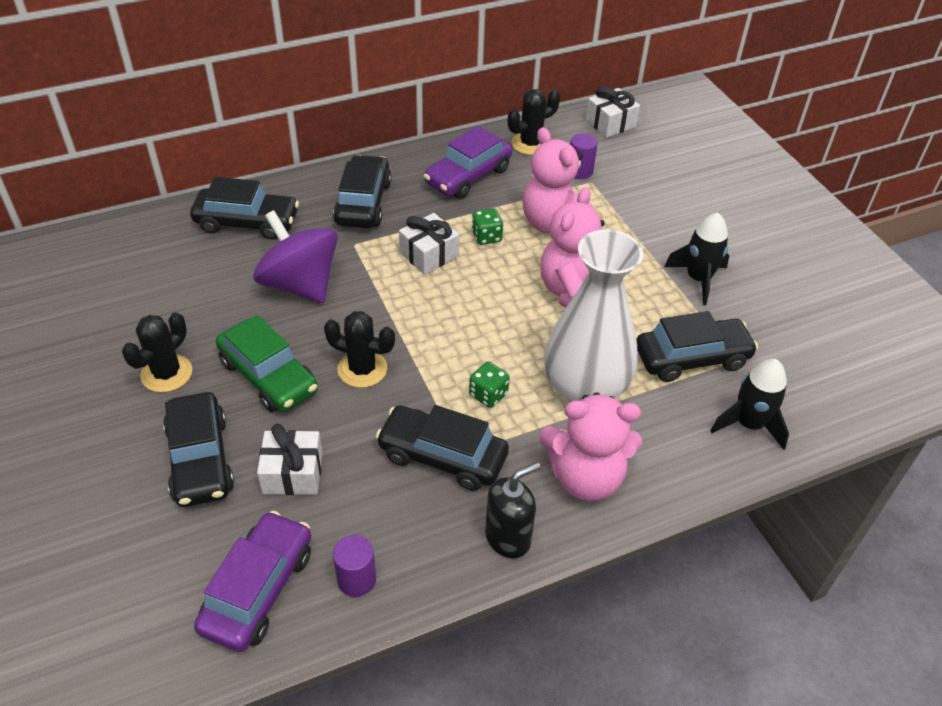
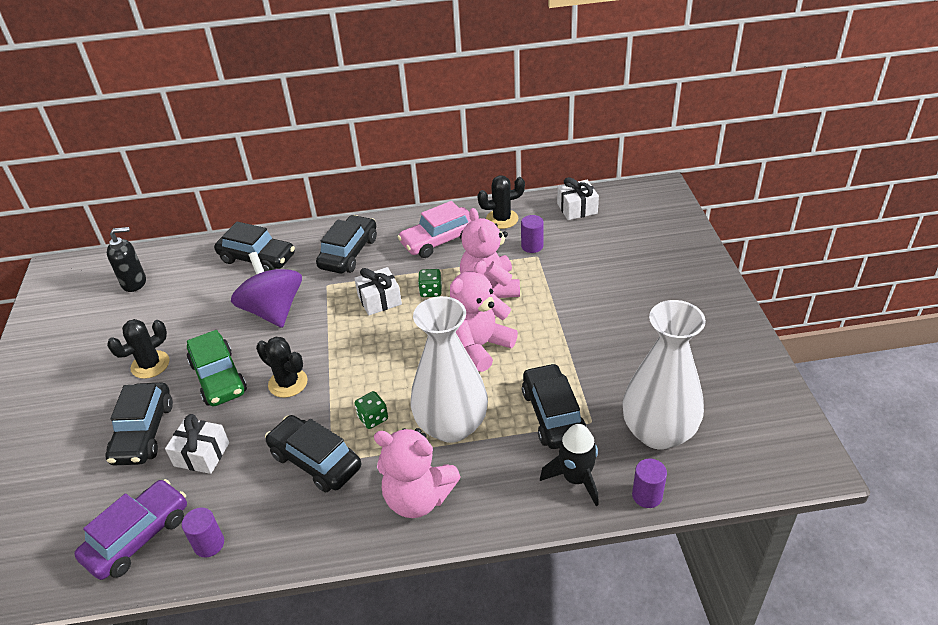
camera: 20 degrees right, 5 degrees down
(468, 176) = (439, 240): purple car -> pink car
(508, 537) = (335, 535): black soap dispenser -> black soap dispenser (134, 282)
(692, 358) = (553, 415): black car -> black car turned 105 degrees counterclockwise
(698, 279) = (590, 349): black rocket -> none
(811, 359) = (658, 432): none -> white vase
(830, 429) = (647, 495): none -> purple cylinder

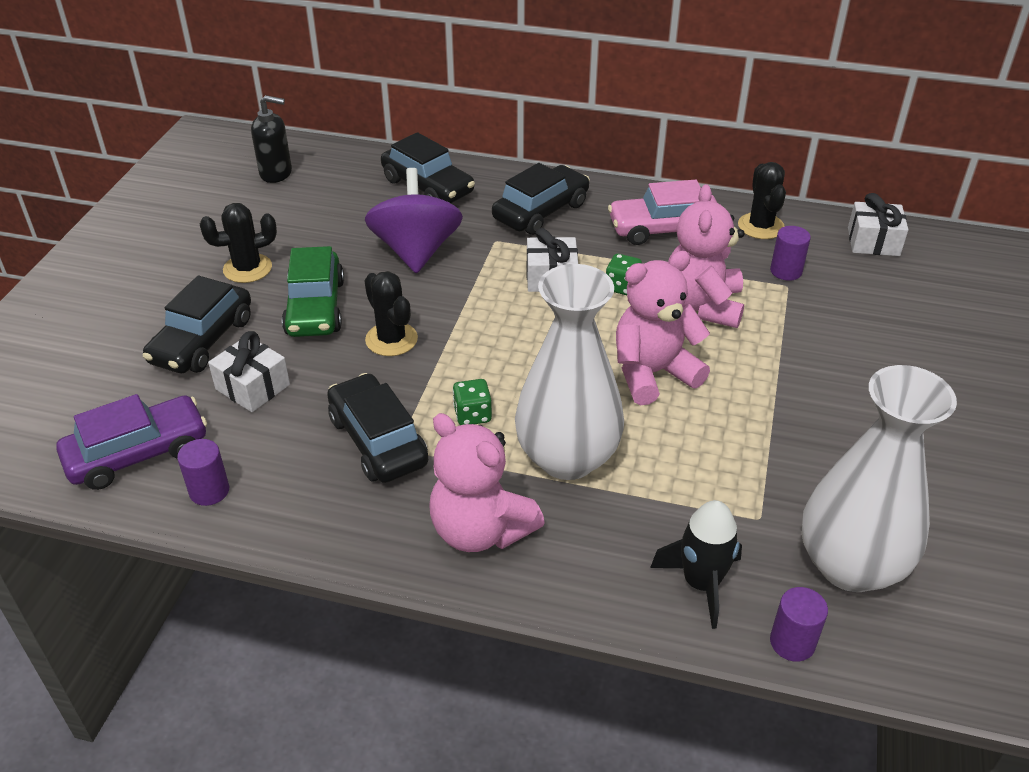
camera: 20 degrees right, 0 degrees up
(502, 219) = (761, 226): black cactus -> black cactus turned 75 degrees clockwise
(553, 415) = (709, 491): black car -> none

